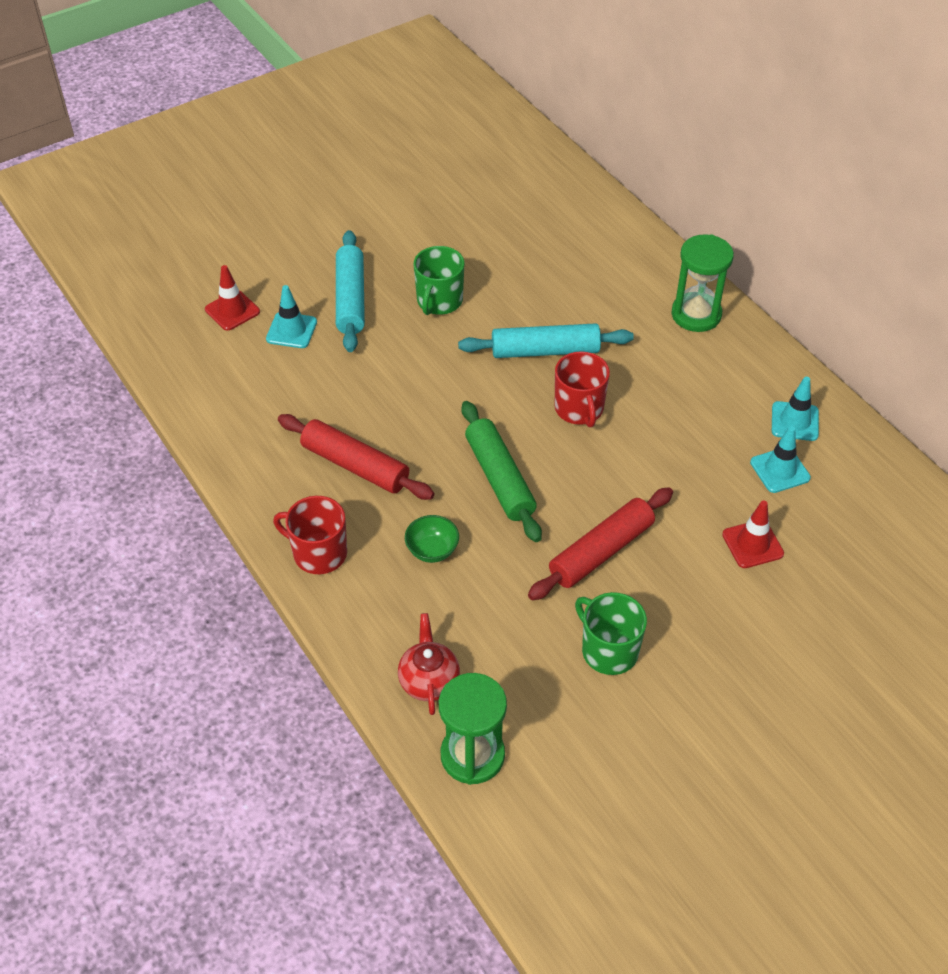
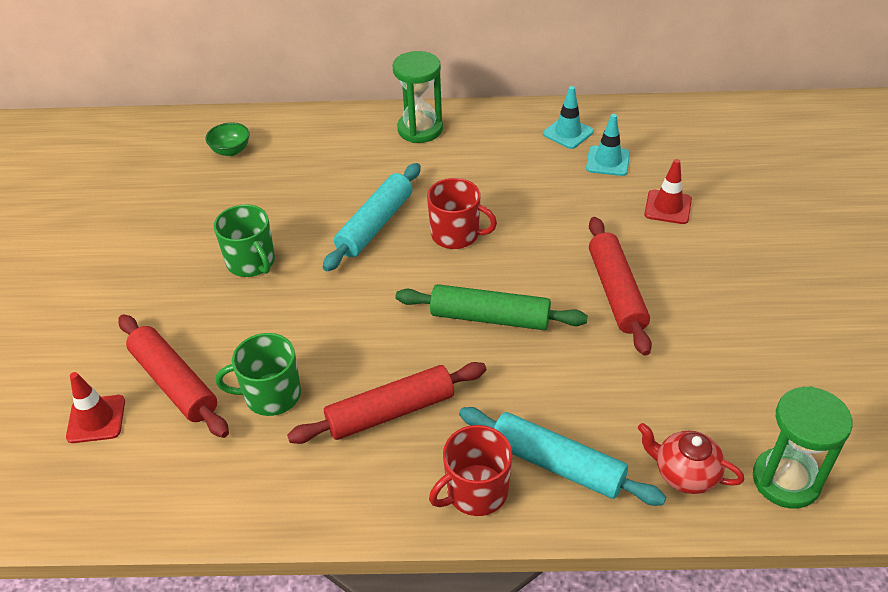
camera: 55 degrees left, 5 degrees down
(291, 330) = (174, 383): turquoise traffic cone -> red rolling pin
(350, 299) = (183, 320): turquoise rolling pin -> turquoise rolling pin (557, 464)
(432, 550) = (536, 401): green bowl -> green bowl (231, 151)
(608, 650) = (721, 335): green mug -> green mug (271, 395)

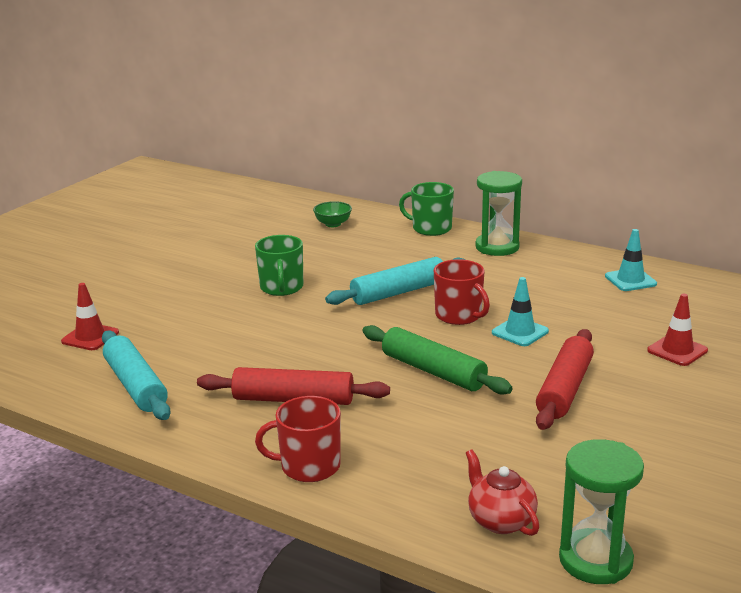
camera: 30 degrees right, 20 degrees down
(174, 383) = (159, 335): red rolling pin -> none
(271, 395) = (217, 362): green mug -> green mug (431, 228)
(557, 464) = (393, 475): turquoise rolling pin -> turquoise rolling pin (135, 385)
(608, 161) = (649, 307): turquoise traffic cone -> turquoise traffic cone (520, 332)

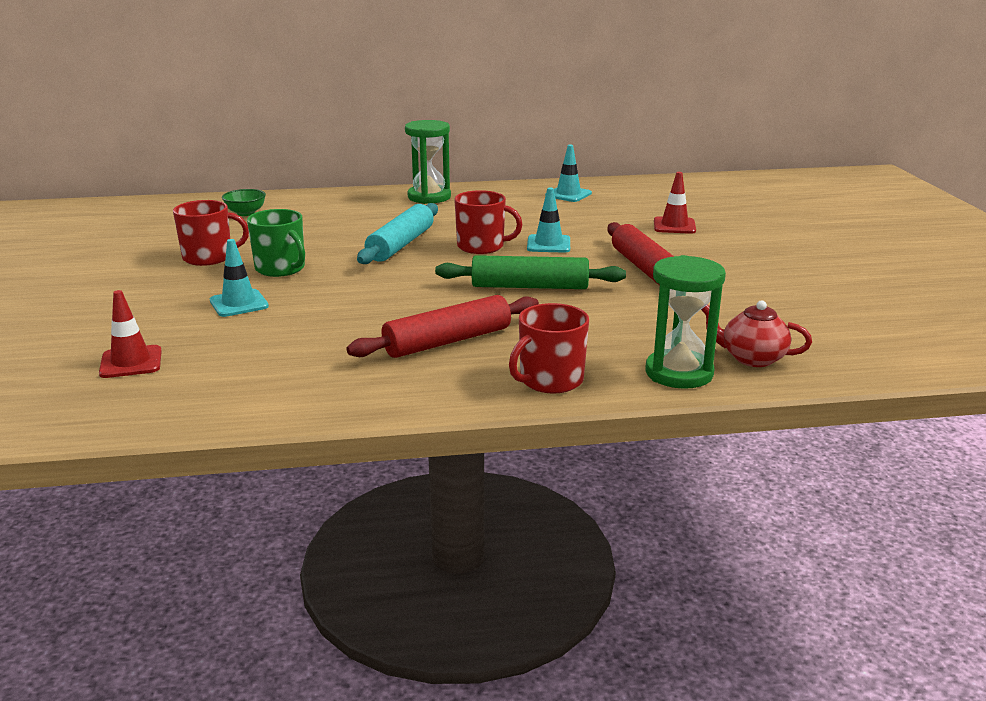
camera: 40 degrees left, 0 degrees up
(135, 385) = (265, 382): turquoise rolling pin -> none
(212, 311) = (239, 303): none -> turquoise traffic cone
(251, 261) = (209, 257): none -> red mug
(431, 228) = (348, 197): green mug -> none
(595, 560) = (848, 356): green hourglass -> green hourglass (679, 373)

